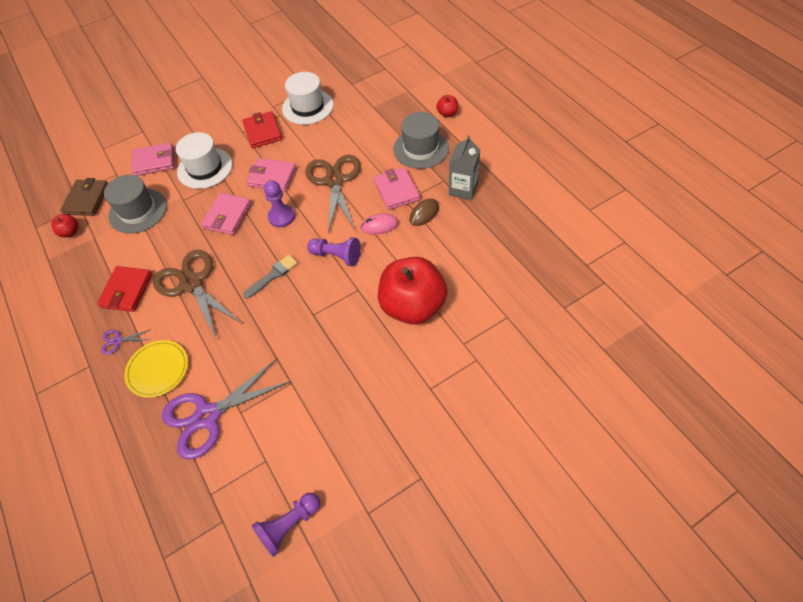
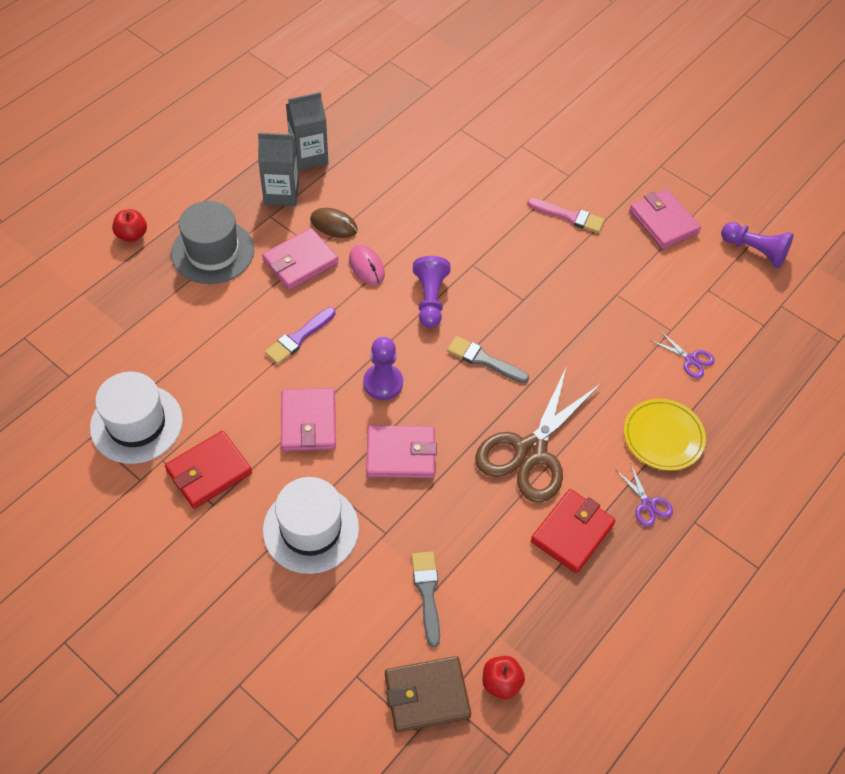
camera: 115 degrees left, 0 degrees up
(127, 291) = (572, 532): red wallet -> red wallet turned 45 degrees counterclockwise
(138, 211) = (427, 593): grey hat -> grey brush
(154, 161) = (312, 622): pink wallet -> pink wallet (663, 222)
(207, 416) = (691, 359): purple scissors -> purple scissors, size x0.43
(335, 181) = (298, 338): brown scissors -> purple brush
(383, 373) = (569, 216): none -> pink brush
(413, 306) = (476, 208): red apple -> none
(497, 210) = (309, 156): none -> grey carton

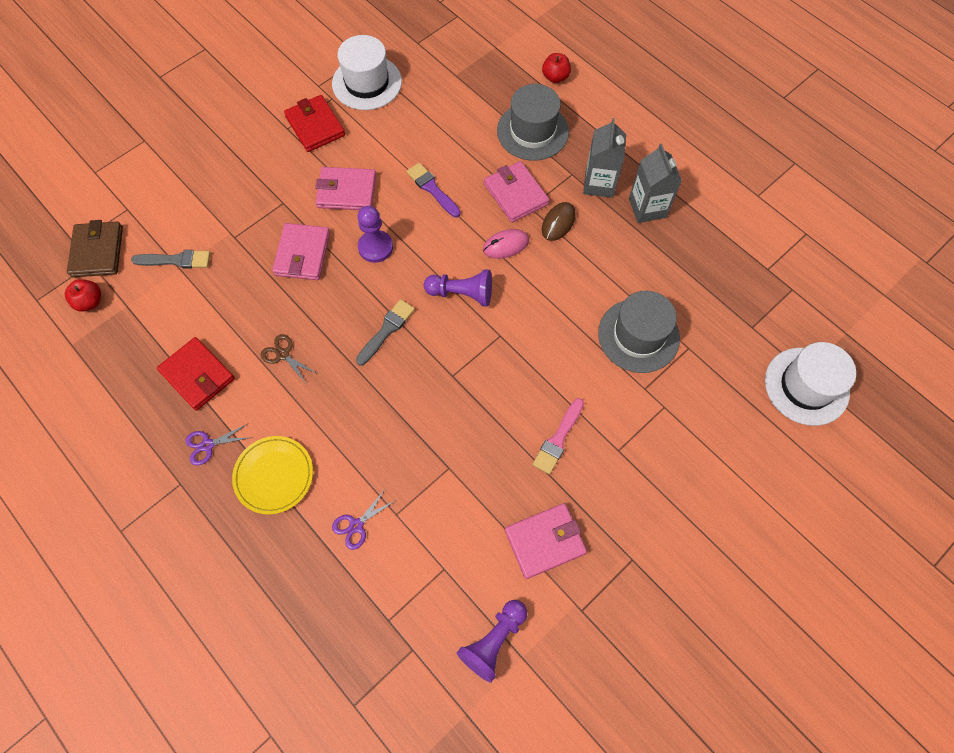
camera: 100 degrees right, 10 degrees up
(311, 529) = (250, 188): white hat -> white hat (806, 386)
(454, 162) = (638, 335): none -> grey hat
(530, 452) = (283, 354): brown scissors -> brown scissors, size x0.43

